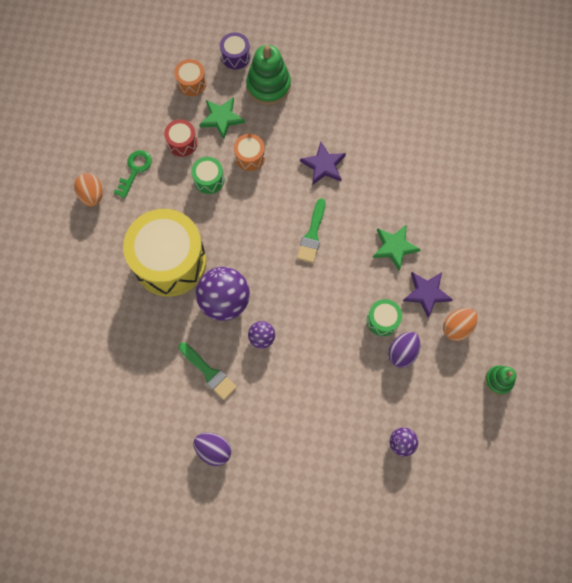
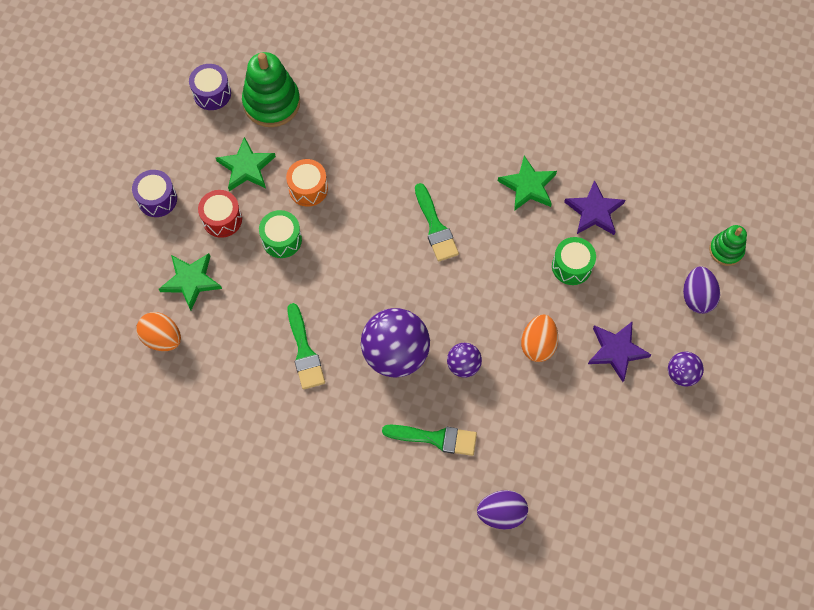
camera: 35 degrees left, 5 degrees down
(135, 170) = (191, 281): green key -> green star
(152, 104) = (157, 199): none -> purple drum
(170, 261) = (304, 352): yellow drum -> green brush
(191, 83) = (184, 150): orange drum -> none
(323, 165) = (393, 149): purple star -> purple star (616, 351)
(402, 352) = (615, 285): purple egg -> purple egg (697, 297)
(457, 327) = (648, 225): orange egg -> orange egg (538, 344)

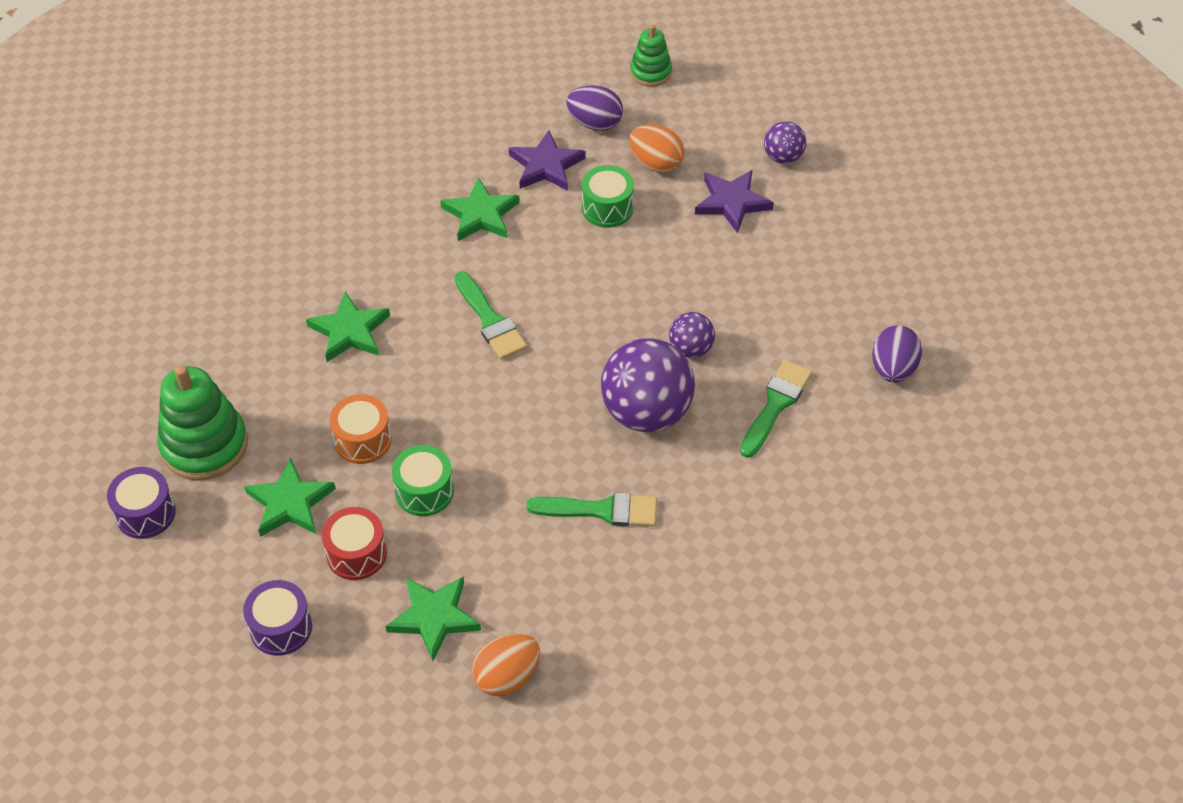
camera: 70 degrees left, 15 degrees down
(392, 146) = (349, 331): none -> green star
(435, 227) = (490, 321): green brush -> green brush turned 60 degrees clockwise
(538, 344) = (694, 270): orange egg -> orange egg (656, 163)
(697, 297) = (696, 114): purple egg -> purple egg (595, 123)

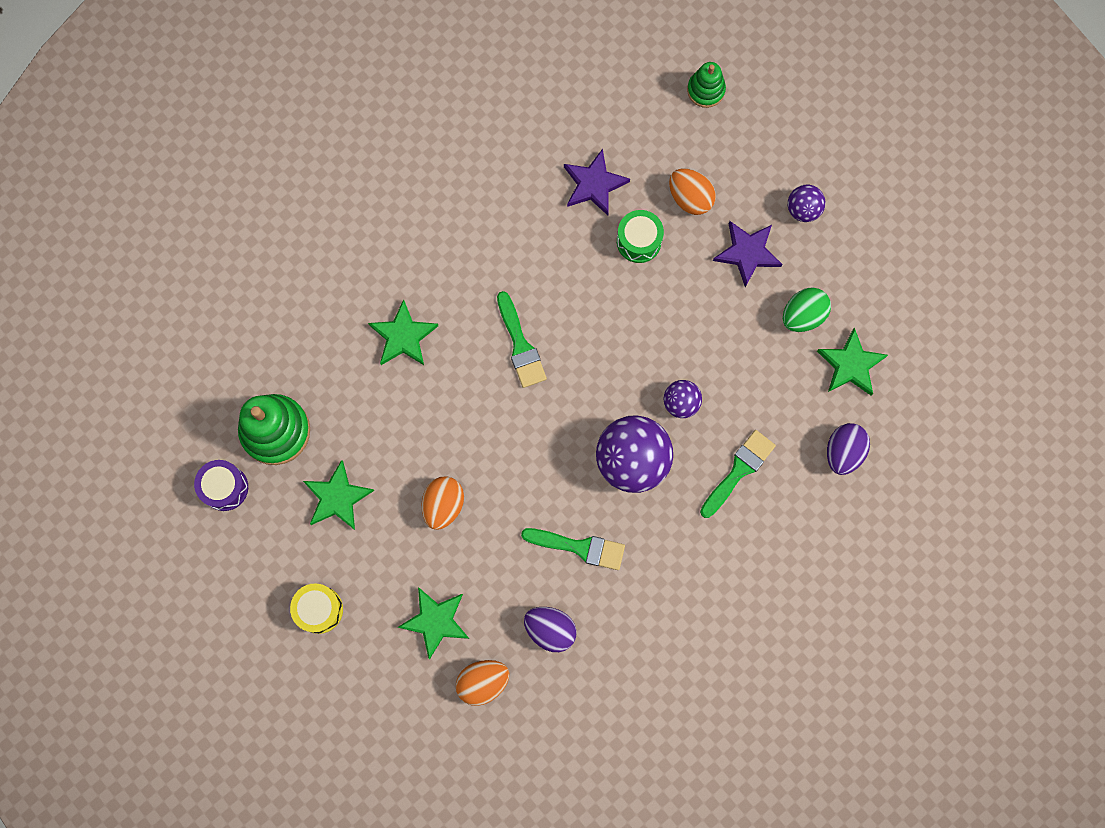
camera: 10 degrees right, 25 degrees up
(281, 628) = (319, 609): purple drum -> yellow drum
(356, 554) = (383, 554): red drum -> none
(363, 440) = (401, 447): orange drum -> none
(424, 491) = (443, 505): green drum -> orange egg
(480, 214) = (529, 230): green star -> green star (850, 365)
(595, 123) = (645, 142): purple egg -> purple egg (550, 629)
(809, 249) = (803, 315): none -> green egg

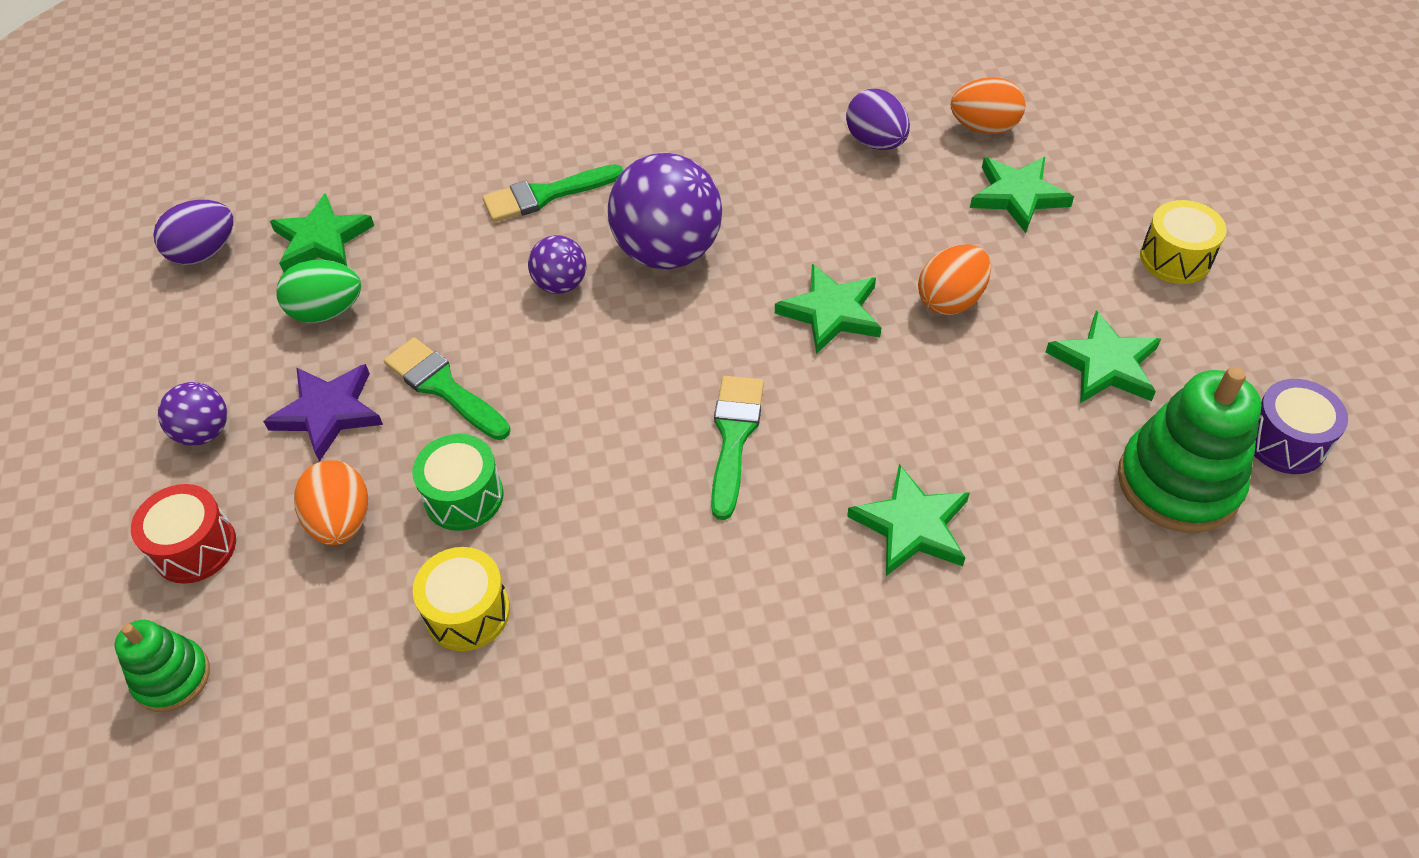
camera: 150 degrees left, 25 degrees down
(509, 460) = (831, 312): none -> green star
(579, 547) = (792, 197): green brush -> green brush (443, 387)
(594, 184) = (467, 612): purple star -> yellow drum
(750, 150) = (195, 547): none -> red drum
(843, 452) = (411, 167): purple egg -> purple egg (205, 252)

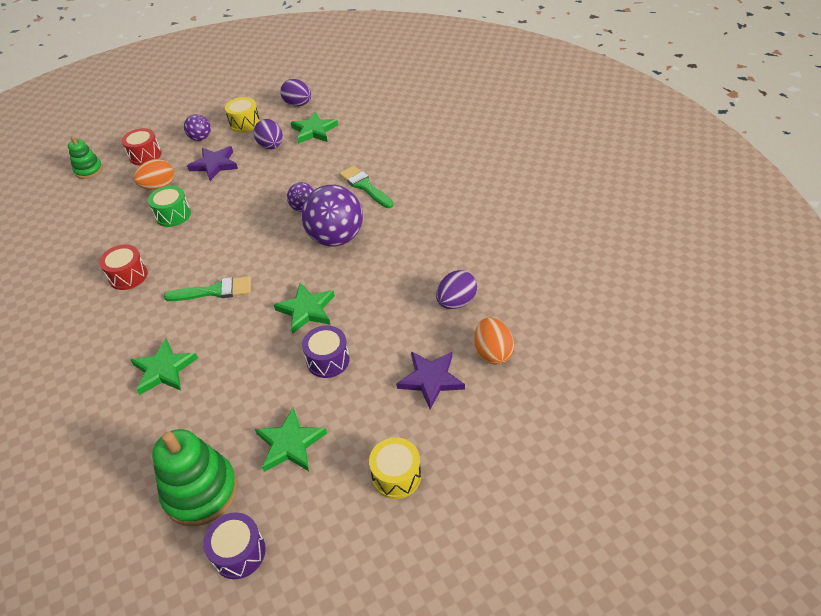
camera: 75 degrees right, 5 degrees down
(327, 311) = (271, 146): green egg -> purple egg
(443, 387) = (233, 191): green brush -> none
(467, 612) = (115, 233): yellow drum -> yellow drum (245, 123)
(627, 584) = (128, 276): none -> red drum
(950, 300) = (328, 360): orange egg -> purple drum
(1017, 196) = (431, 379): green star -> purple star

